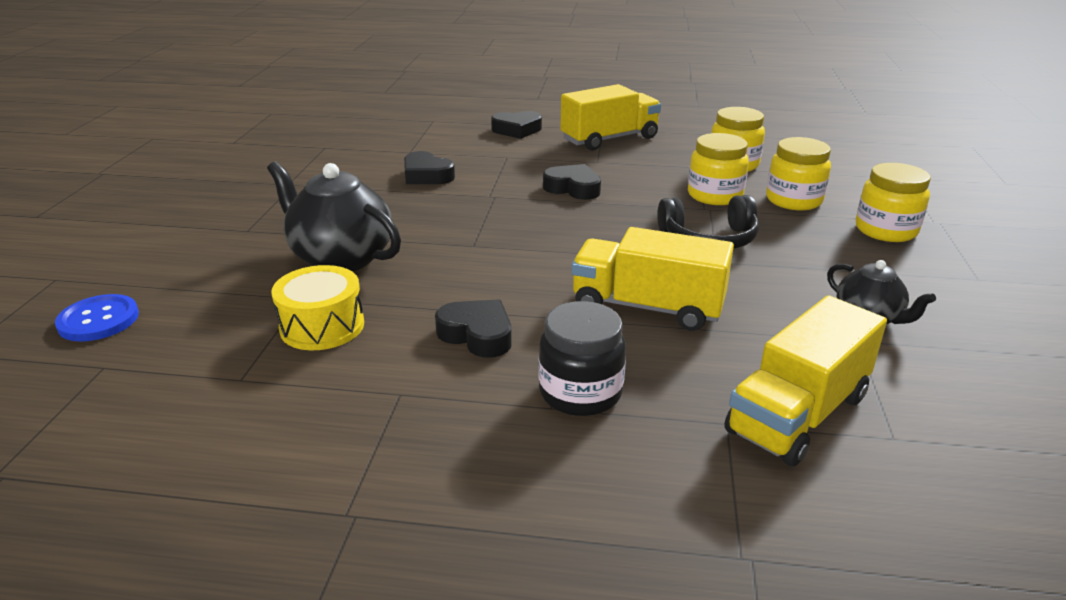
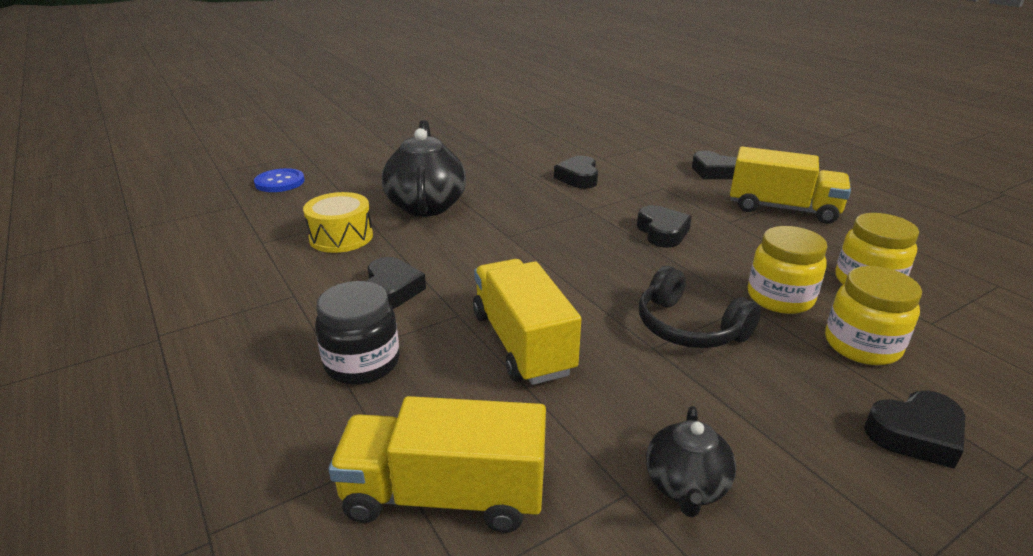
camera: 50 degrees right, 0 degrees up
(885, 230) = (915, 434): yellow jar -> black heart

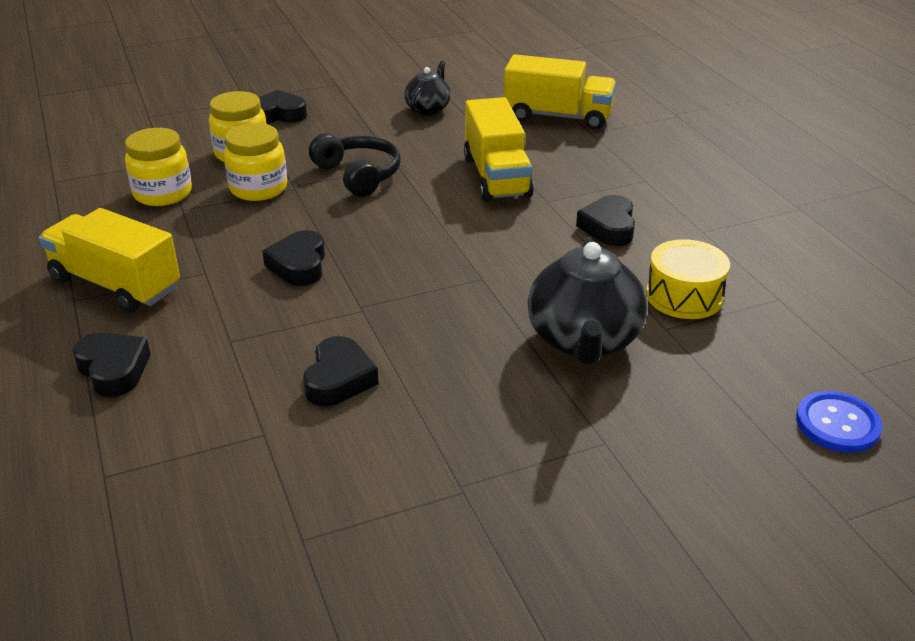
camera: 170 degrees left, 5 degrees up
(362, 363) = (620, 175): black jar -> none

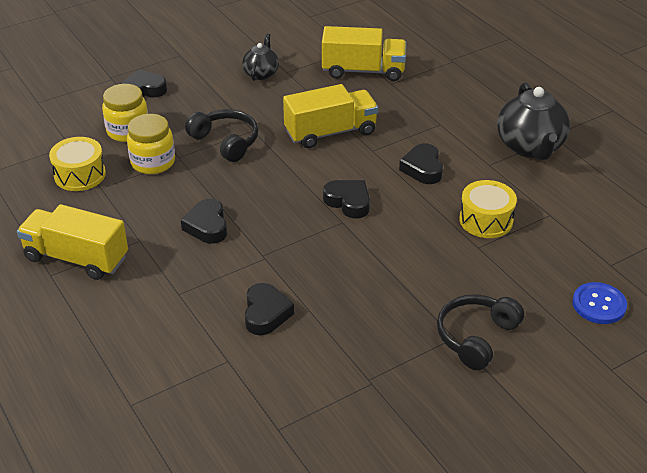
camera: 10 degrees left, 5 degrees up
(113, 369) = (104, 326): black heart -> black heart (348, 202)
(163, 193) = (80, 175): yellow jar -> yellow drum
(496, 176) = (330, 132): yellow truck -> yellow truck turned 90 degrees counterclockwise
(583, 341) = (425, 264): black teapot -> black teapot (530, 147)
(637, 446) = (476, 337): none -> black headphones

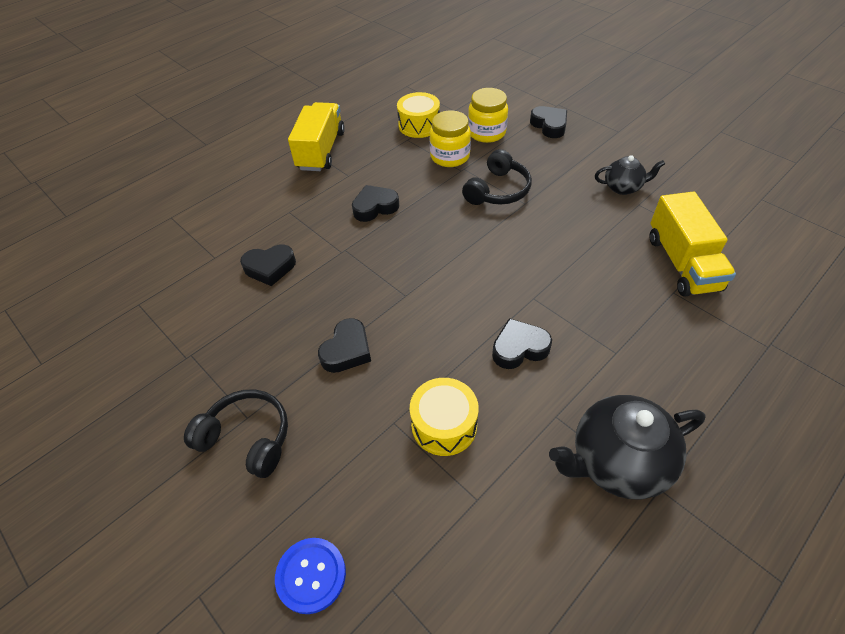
camera: 80 degrees right, 10 degrees up
(330, 132) = (549, 258): yellow truck -> none
(348, 202) = (437, 294): black heart -> black heart (347, 350)

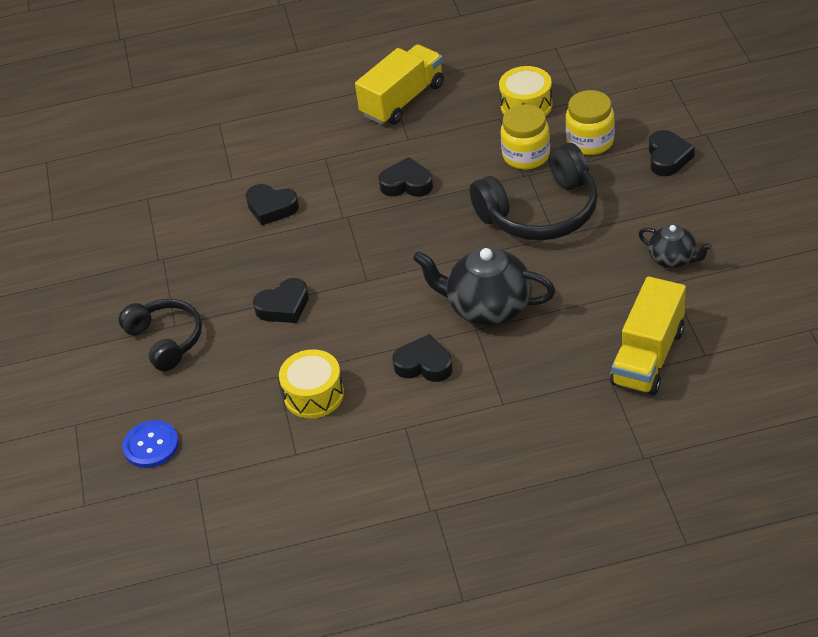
camera: 35 degrees right, 5 degrees down
(498, 190) = (541, 212): black headphones -> black headphones, size x1.53
(617, 462) = (421, 478): black teapot -> black teapot (488, 308)

